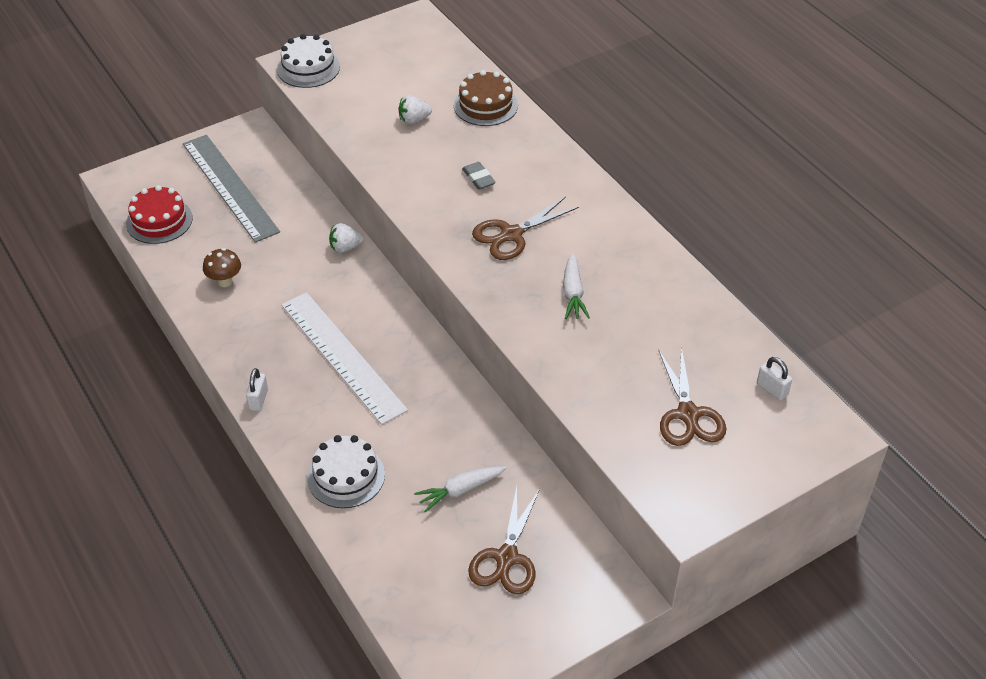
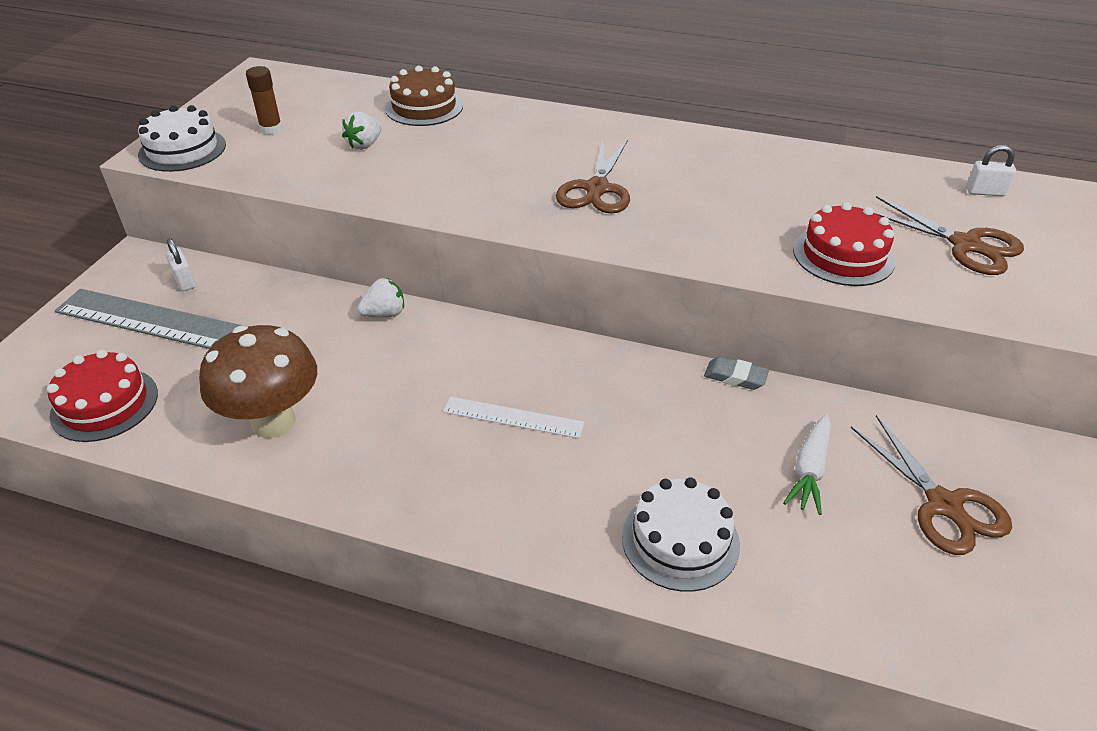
camera: 40 degrees left, 5 degrees down
(225, 281) = (273, 422): brown mushroom -> brown mushroom, size x1.91
(258, 400) = (471, 525): white padlock -> white padlock (184, 281)
(342, 356) = (513, 417): white ruler -> white ruler, size x0.51
(345, 248) = (384, 314): white strawberry -> white strawberry turned 150 degrees counterclockwise
(373, 76) = (271, 129): none -> brown glue stick
(478, 178) = (498, 161): grey eraser -> grey eraser (735, 377)
(573, 293) = (723, 206): white carrot -> none
(596, 372) = (843, 255): none -> red cake

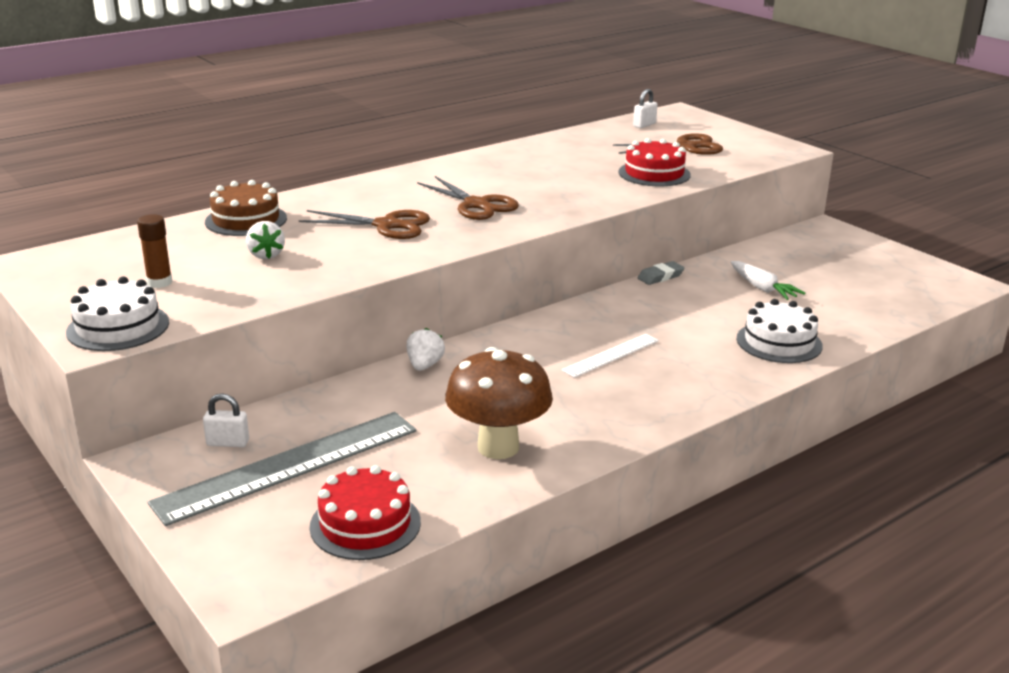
camera: 55 degrees left, 15 degrees down
(943, 504) = (823, 268): brown scissors -> brown scissors (386, 225)

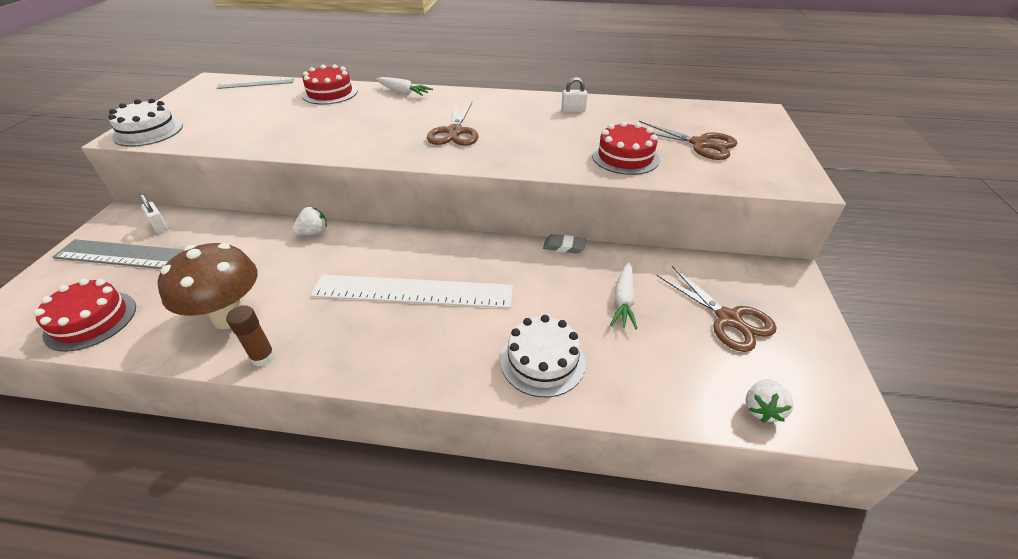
camera: 45 degrees right, 15 degrees up
(112, 243) = (256, 83): none -> grey ruler
(159, 282) = (217, 114): brown glue stick -> brown glue stick (263, 357)
(246, 220) = (330, 93): brown cake -> red cake
(266, 255) = (287, 118): white strawberry -> white strawberry (761, 409)
(333, 193) = (403, 92): none -> white carrot
(386, 225) = (378, 125): brown scissors -> brown scissors (728, 319)
(611, 355) = (413, 291): white ruler -> white ruler, size x1.95
(644, 125) = (705, 113): white padlock -> white padlock (573, 110)

